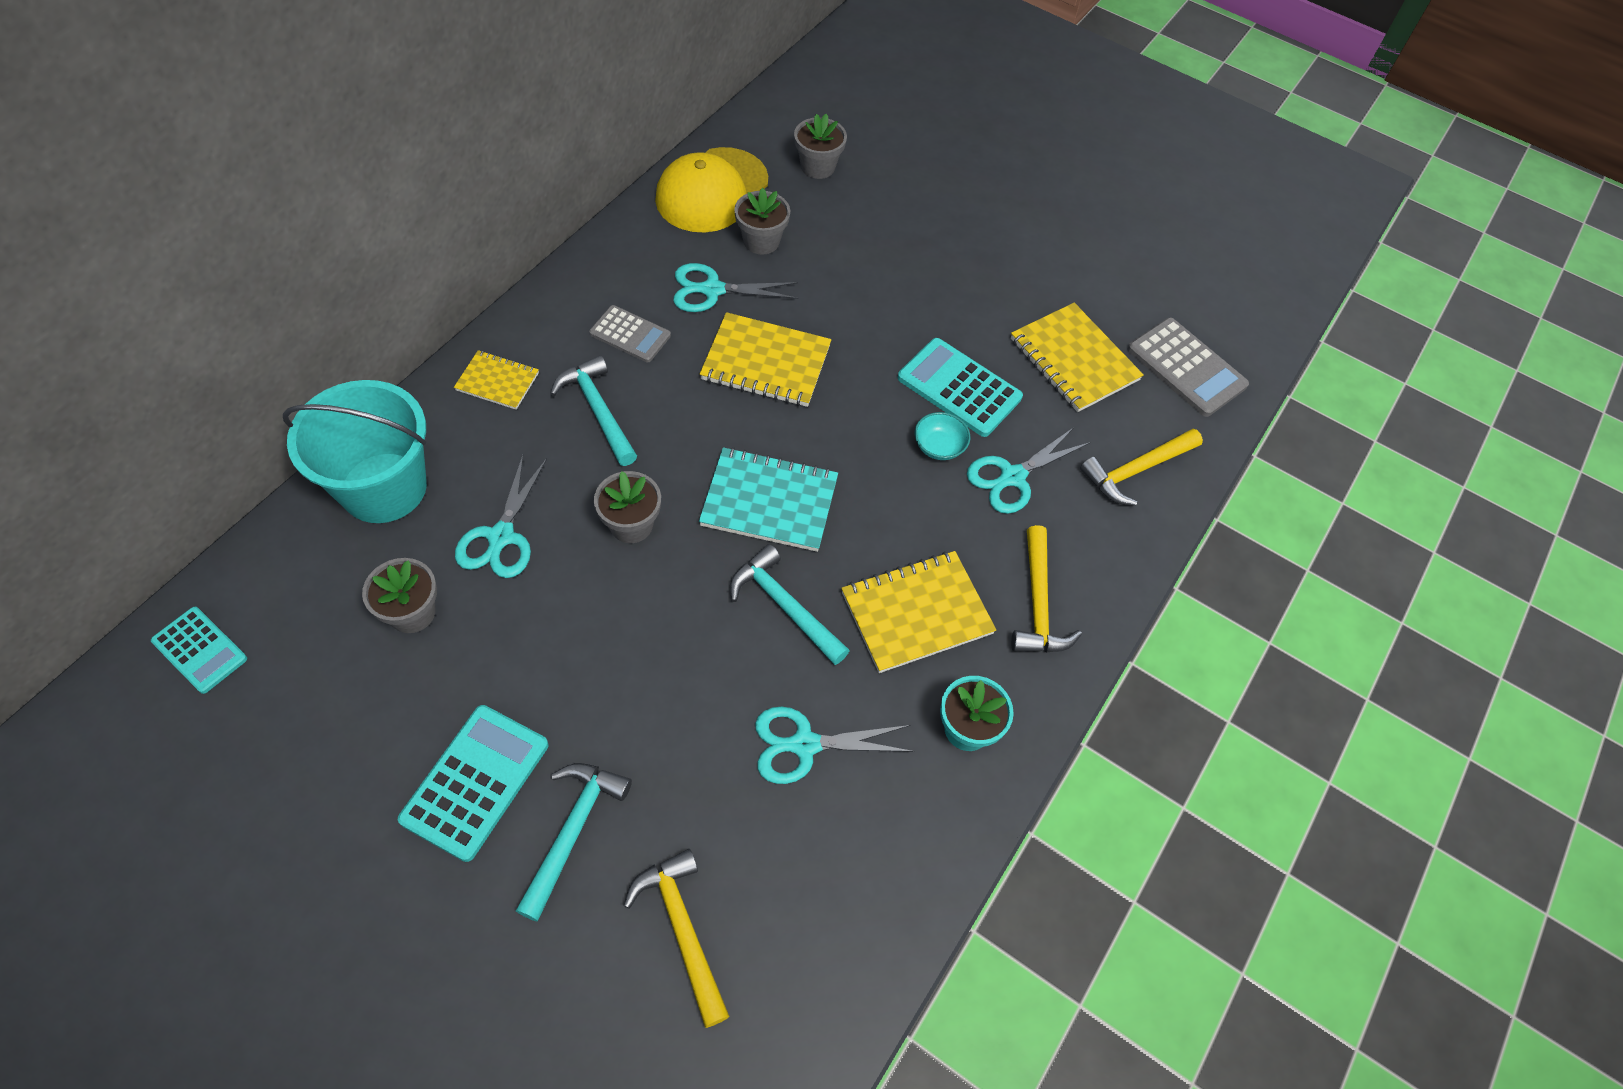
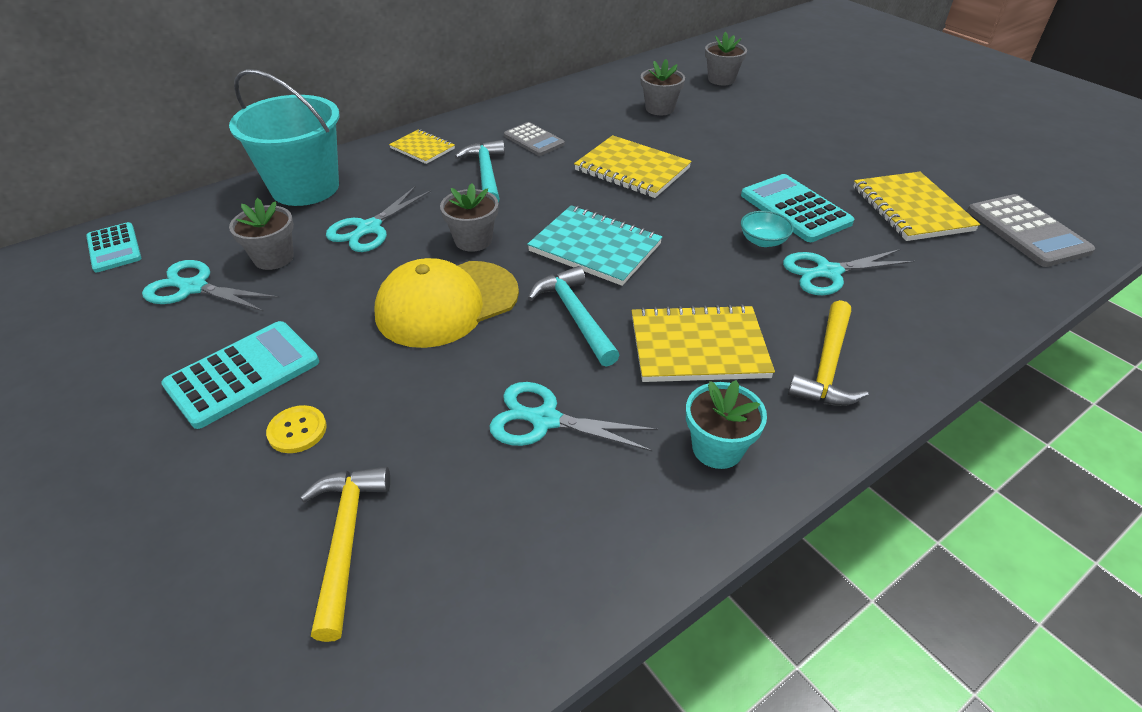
camera: 25 degrees right, 15 degrees down
(572, 831) = (297, 430): turquoise hammer -> yellow button
(711, 191) = (634, 81): yellow cap -> yellow cap (447, 303)
(712, 290) = (609, 127): turquoise scissors -> turquoise scissors (194, 288)
(1136, 470) = (959, 290): yellow hammer -> none

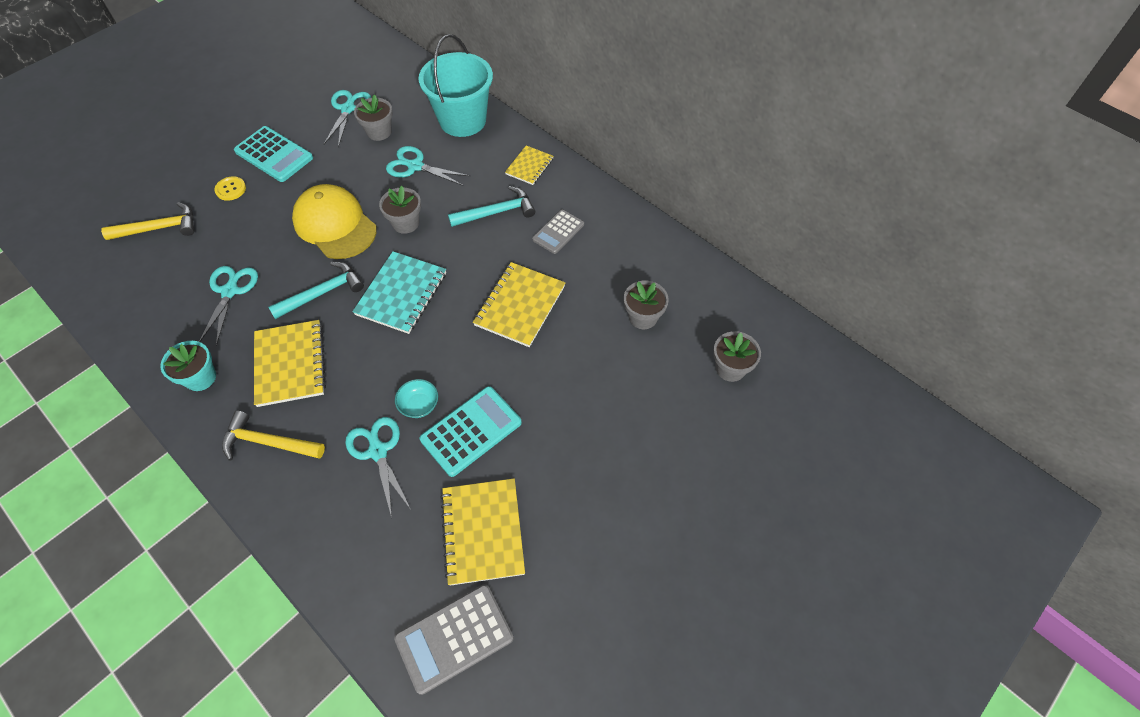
camera: 80 degrees right, 15 degrees up
(114, 248) = (385, 63): turquoise calculator -> none
(911, 209) = (483, 532): yellow notebook -> yellow notebook turned 75 degrees counterclockwise

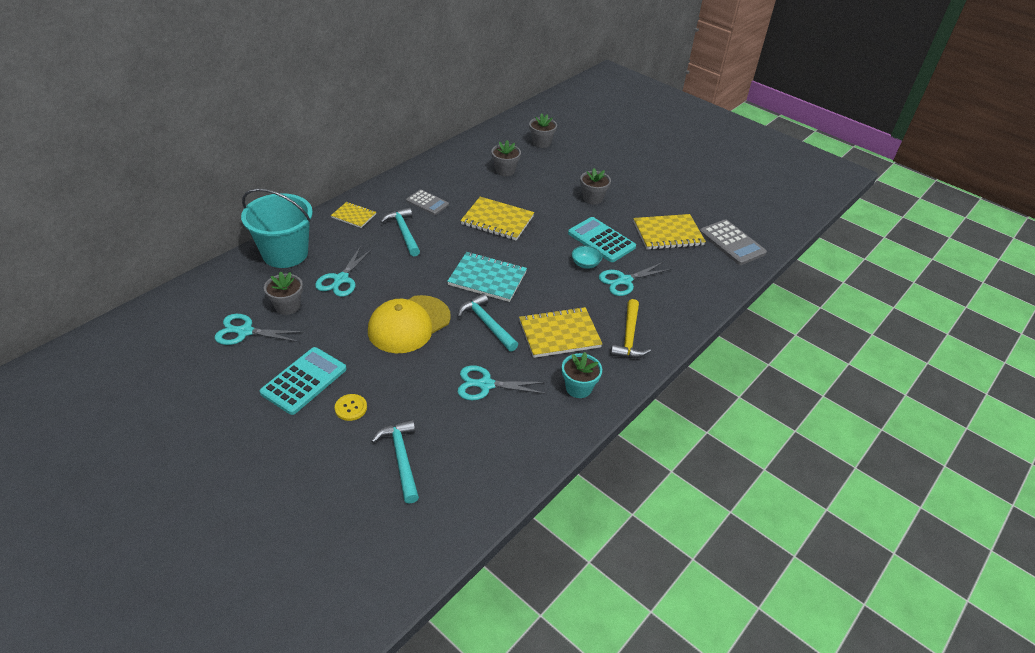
camera: 95 degrees left, 15 degrees down
(159, 228) = (401, 458): yellow hammer -> turquoise hammer
(405, 223) = (411, 281): grey flower pot -> grey flower pot (592, 198)

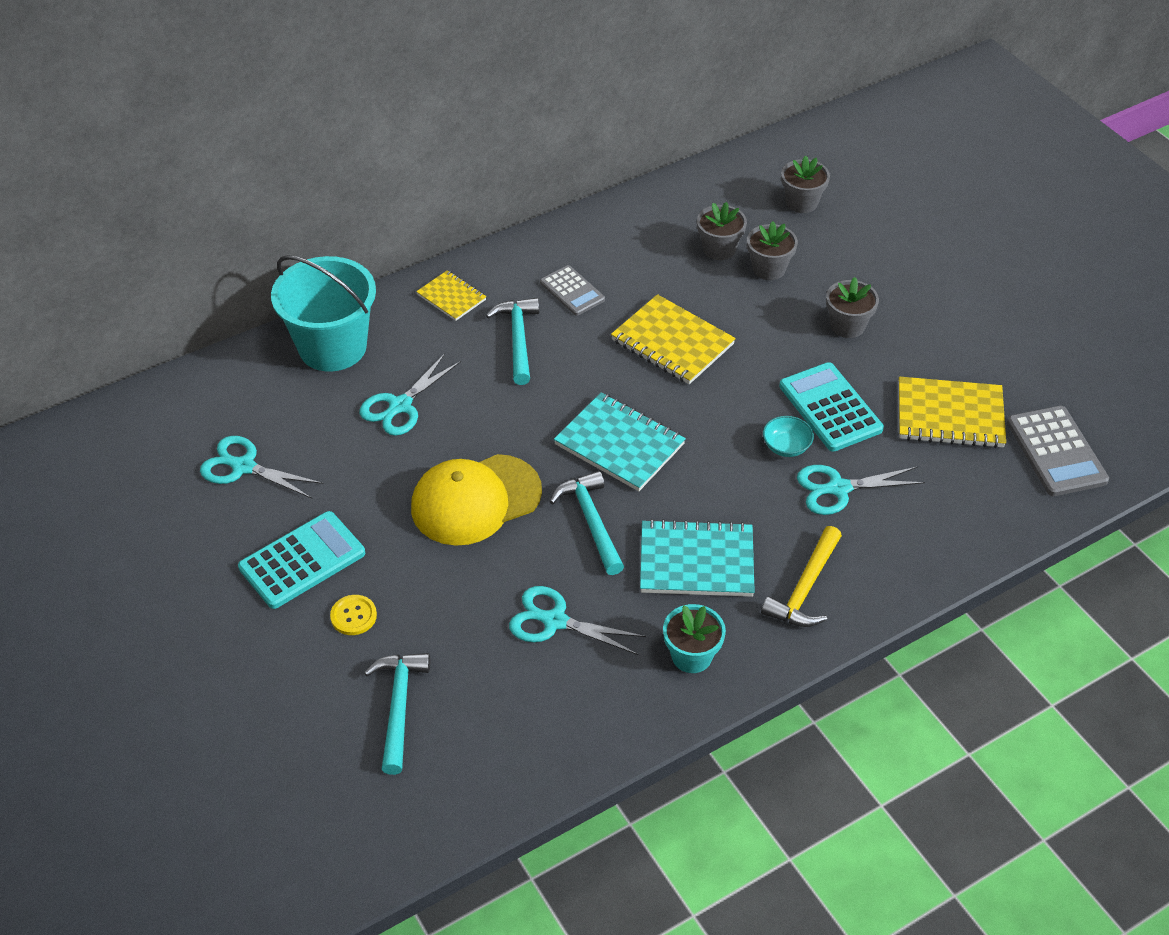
camera: 20 degrees right, 5 degrees up
(287, 306) = (312, 436): grey flower pot -> grey flower pot (769, 269)
(559, 334) = (696, 561): yellow notebook -> turquoise notebook

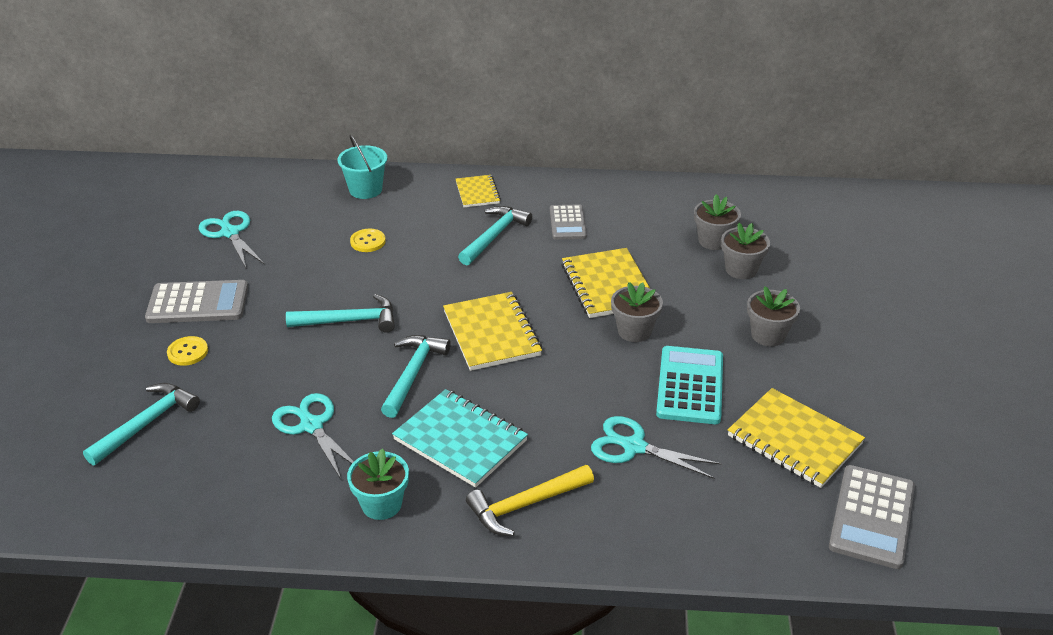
camera: 35 degrees right, 10 degrees down
(302, 560) = (198, 303): turquoise calculator -> grey calculator
(332, 347) = (365, 189): turquoise bucket -> turquoise bucket, size x0.58
(400, 406) = (368, 241): turquoise scissors -> yellow button
(475, 500) = (349, 321): yellow cap -> turquoise hammer
(619, 444) = (492, 333): turquoise notebook -> yellow notebook
(786, 447) = (622, 396): turquoise bowl -> none
(801, 202) = (818, 237): grey flower pot -> grey flower pot (634, 331)

